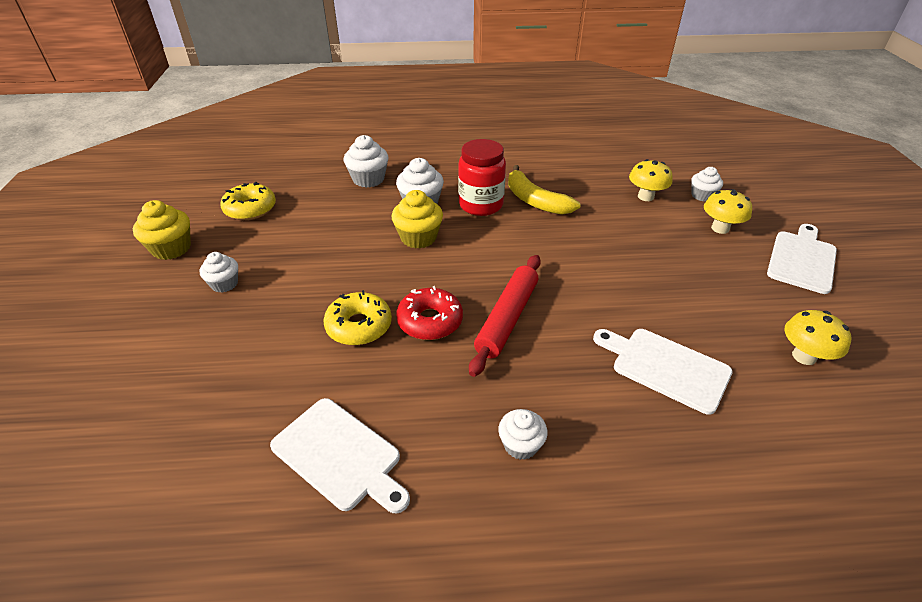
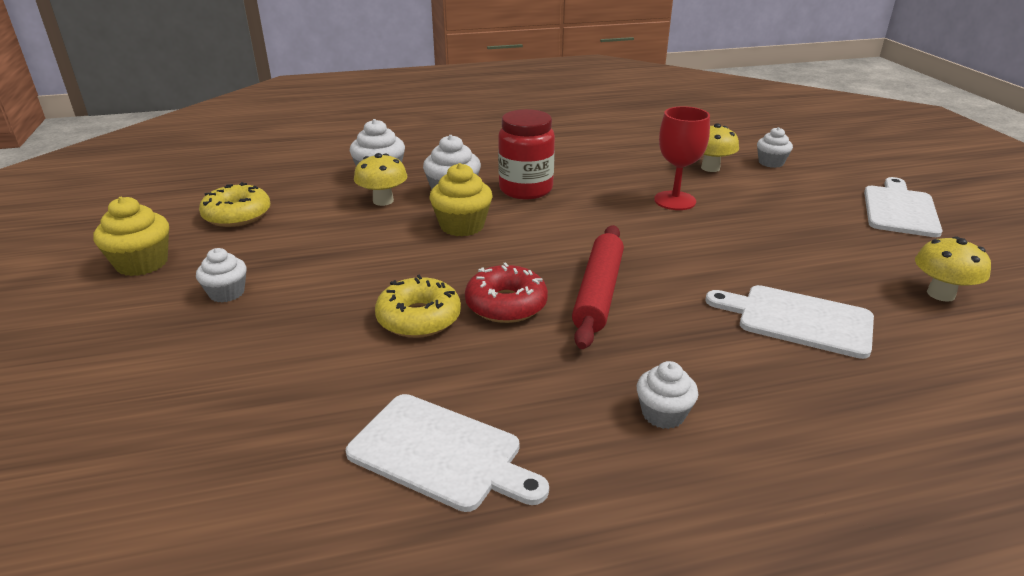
camera: 10 degrees left, 10 degrees down
(535, 201) = (588, 181): yellow banana -> none
(602, 229) = (675, 201): none -> red goblet
(720, 228) = (802, 189): yellow mushroom -> yellow mushroom (383, 201)

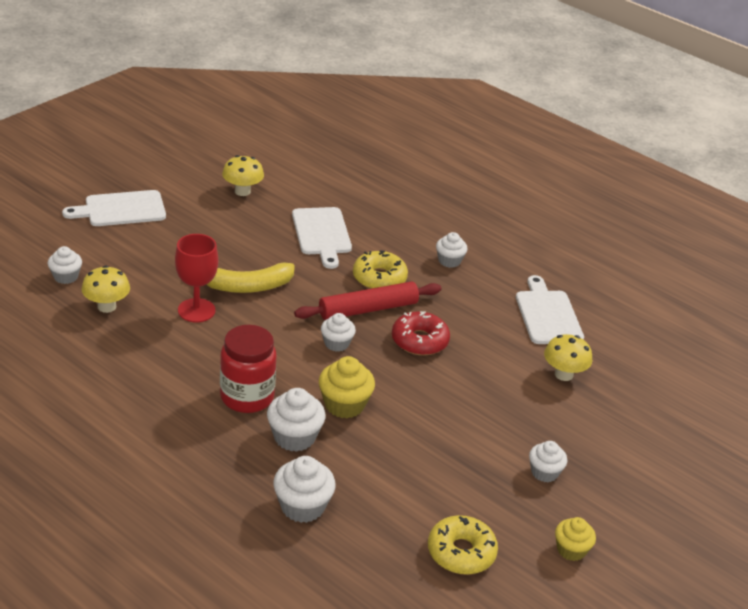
camera: 130 degrees left, 5 degrees up
(142, 263) = (571, 550): yellow cupcake -> yellow cupcake, size x0.66
(383, 201) = (348, 473): yellow mushroom -> yellow mushroom (563, 374)
(419, 318) = (470, 369): yellow donut -> yellow donut (379, 278)
(555, 252) = (336, 343): none -> white cupcake
(700, 235) = (247, 286): none -> yellow banana

